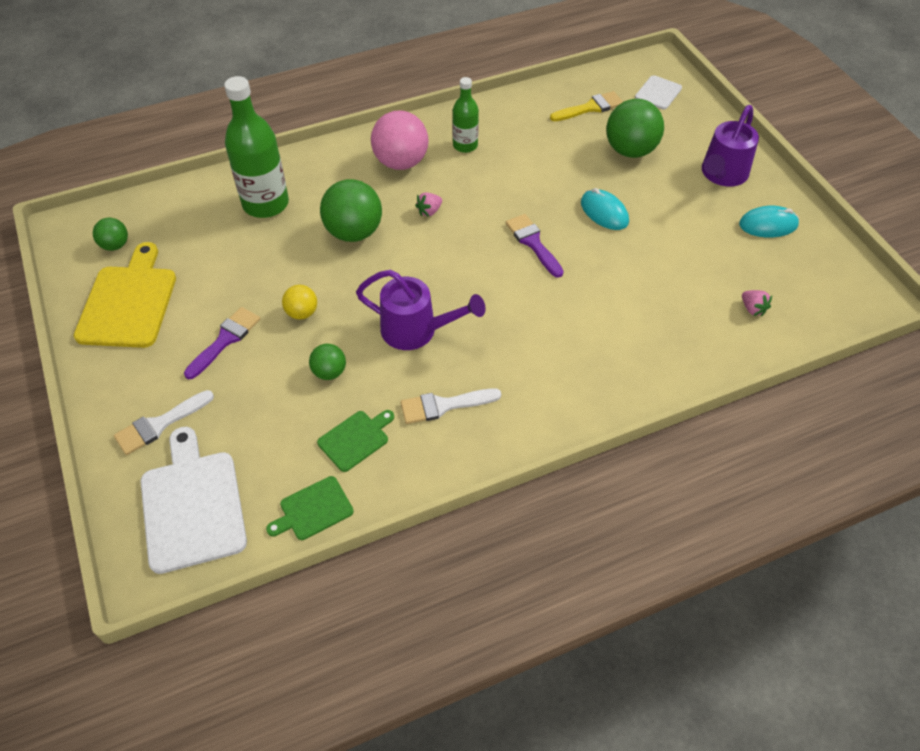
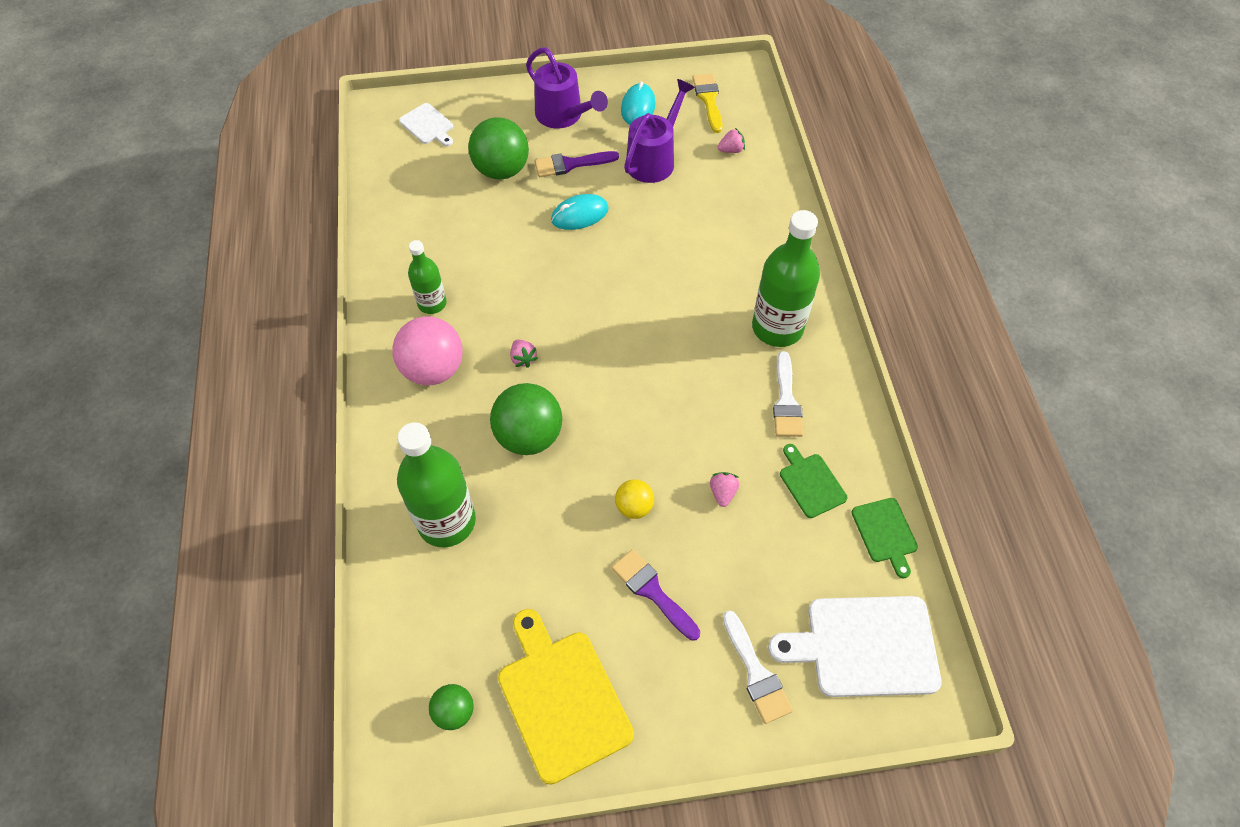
camera: 75 degrees left, 5 degrees up
(129, 302) = (562, 699): yellow cutting board -> yellow cutting board turned 45 degrees clockwise
(329, 372) = (722, 493): green ball -> pink strawberry
(417, 331) = (688, 404): purple watering can -> purple watering can (654, 159)
(530, 385) = (777, 328): none -> green bottle
(533, 243) = (601, 281): purple brush -> purple brush (571, 164)
(590, 108) = (422, 182): yellow brush -> yellow brush (708, 100)

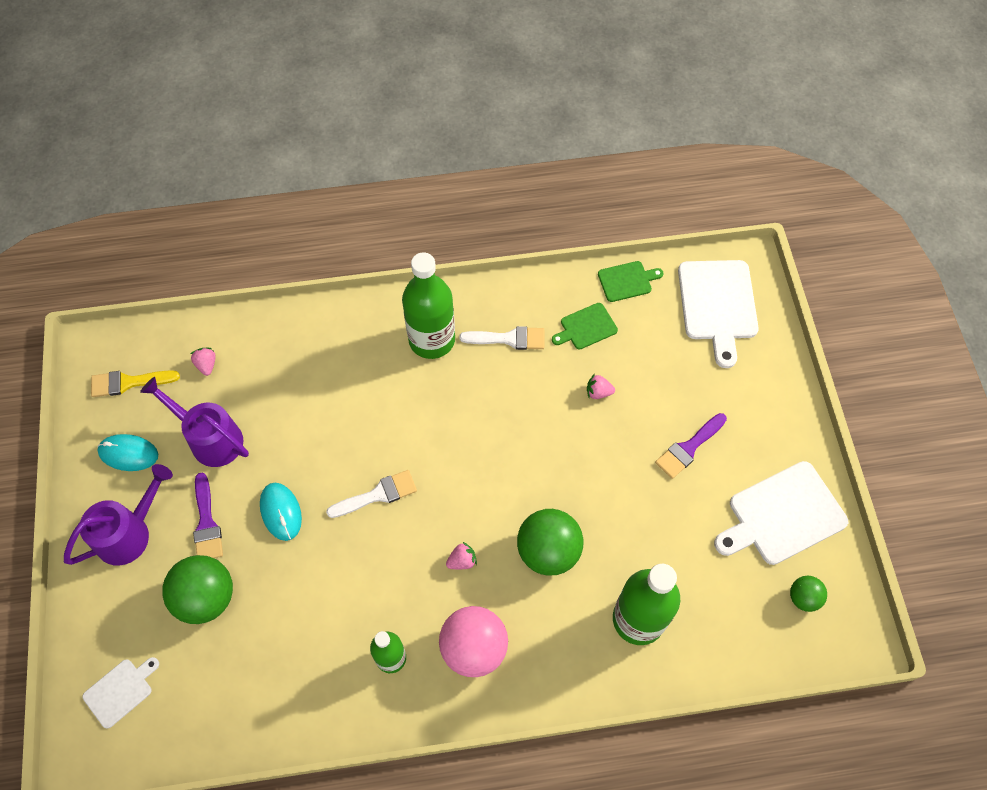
camera: 90 degrees left, 5 degrees up
(562, 699) = (782, 515): yellow cutting board -> white cutting board
(634, 507) = (615, 461): yellow ball -> none
(756, 672) = (745, 377): white brush -> white brush (377, 495)

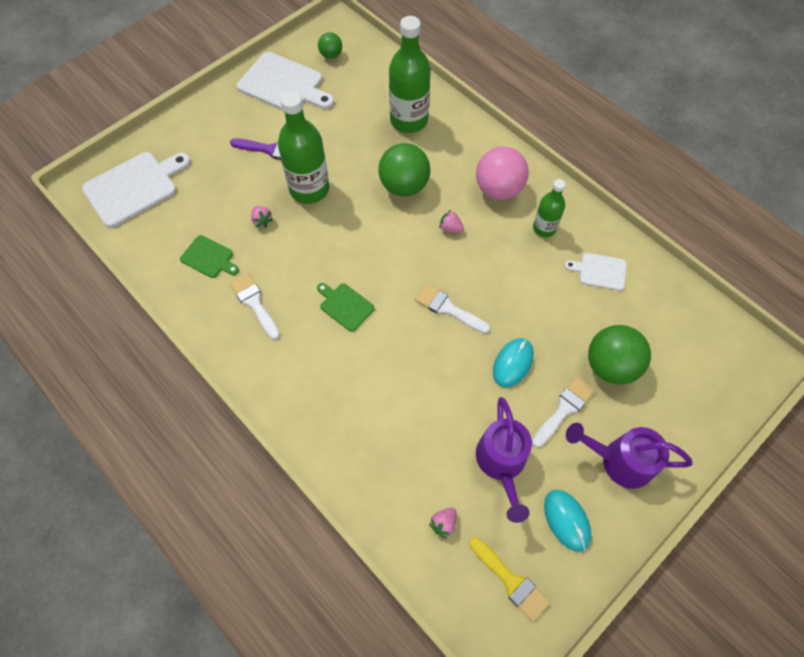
camera: 125 degrees left, 0 degrees up
(120, 691) = (712, 371): white cutting board -> white cutting board (599, 271)
(206, 523) = (564, 409): purple brush -> white brush
(432, 340) = (292, 357): green bottle -> green bottle (309, 189)
(627, 281) = (146, 254): green cutting board -> green cutting board (345, 306)

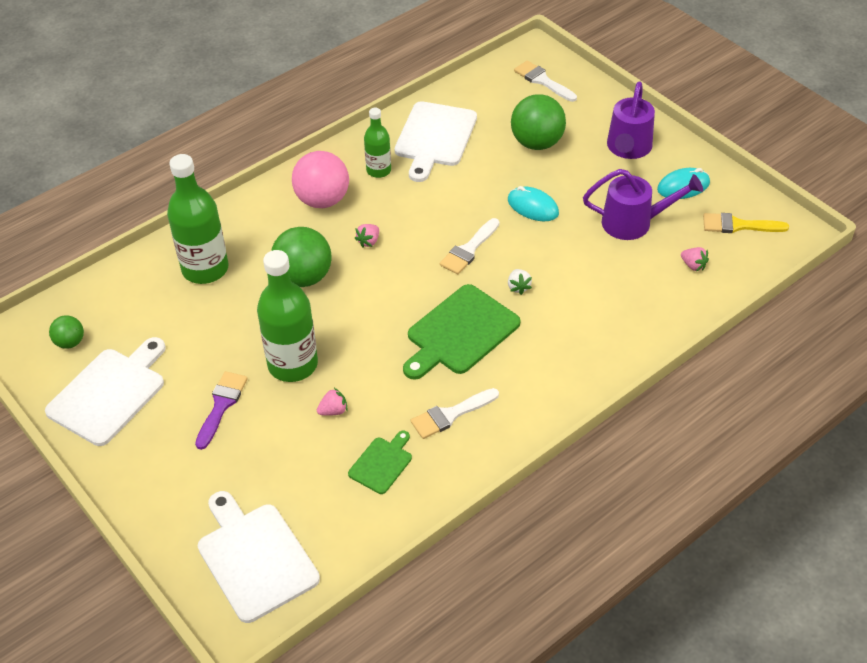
camera: 85 degrees left, 15 degrees down
(345, 306) = (460, 332): green cutting board -> green cutting board, size x1.87
(402, 352) = (518, 287): none -> white strawberry
(511, 581) = (738, 225): yellow brush -> yellow brush turned 135 degrees counterclockwise
(564, 409) = (580, 177): white brush -> white brush (543, 81)
(599, 271) = (434, 137): white cutting board -> white cutting board, size x1.87

